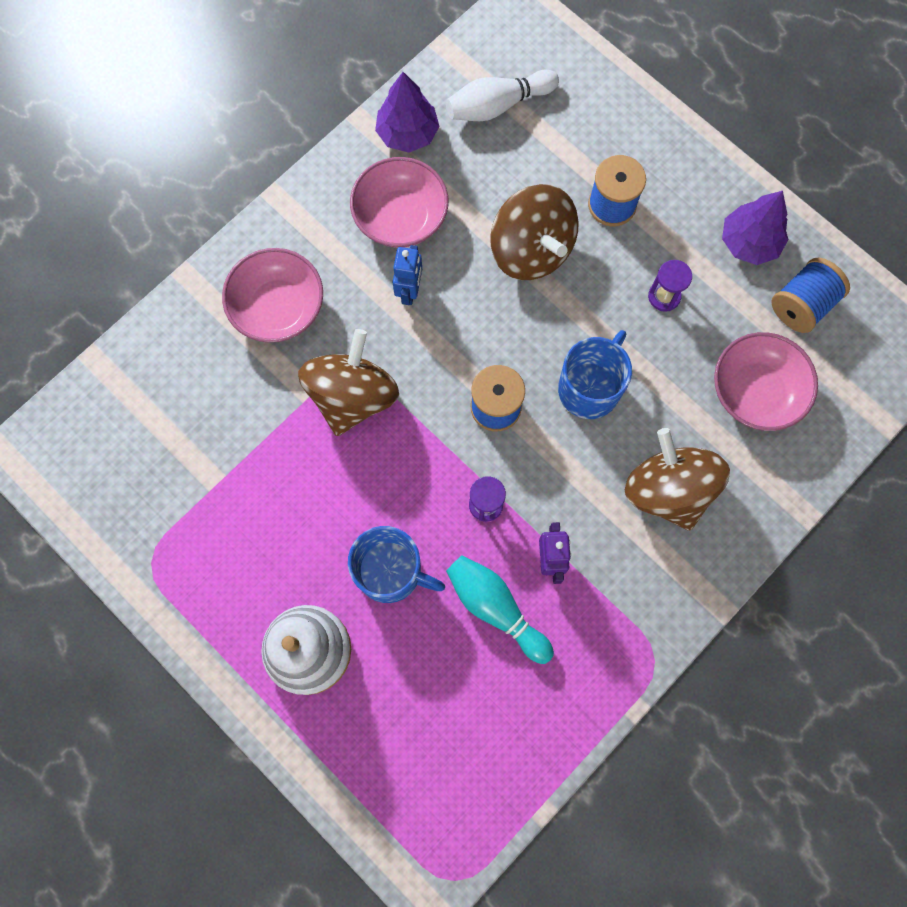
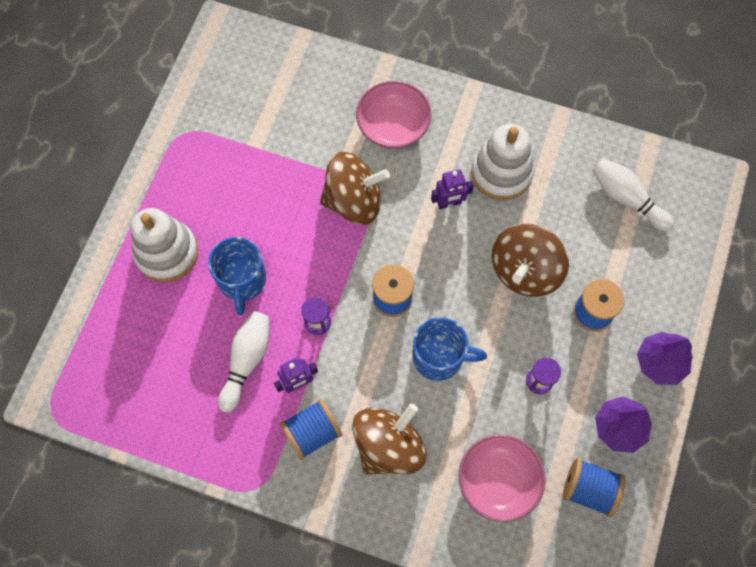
camera: 65 degrees right, 5 degrees down
(400, 217) = (501, 173): pink bowl -> white stacking toy
(407, 133) = (568, 148): purple tree -> purple tree (660, 362)
(409, 291) = (449, 203): blue robot -> purple robot
(496, 608) = (247, 361): turquoise bowling pin -> white bowling pin
(616, 568) = (312, 432): none -> blue spool

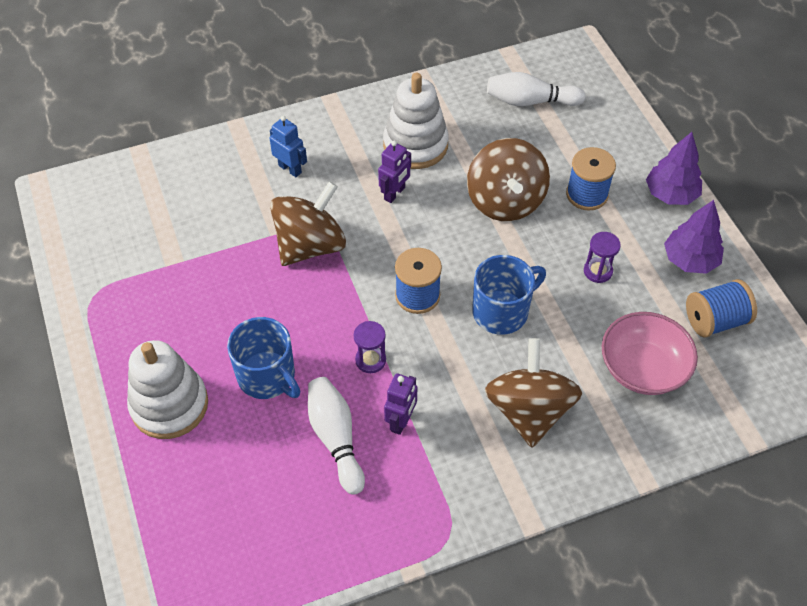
camera: 40 degrees left, 15 degrees down
(312, 432) = (453, 451): blue spool -> none
(393, 126) = (290, 169): pink bowl -> blue robot

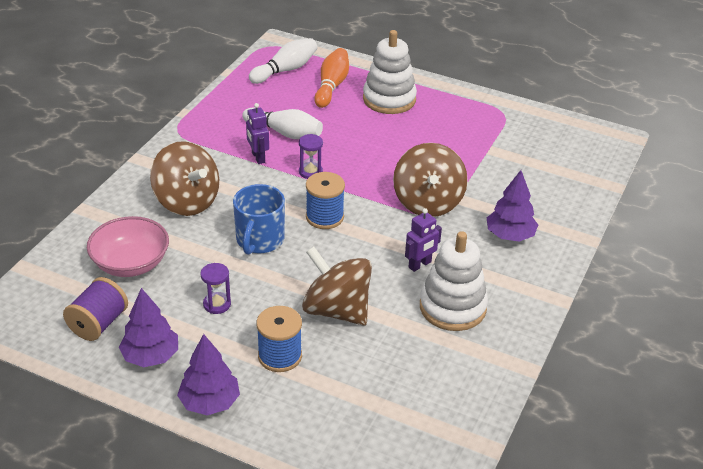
camera: 135 degrees right, 15 degrees down
(200, 479) = (331, 86): none -> orange bowling pin
(267, 376) = (357, 135): blue mug -> none
(290, 169) = (510, 235): blue robot -> purple tree
(394, 193) = (420, 265): purple robot -> purple robot turned 120 degrees counterclockwise
(530, 101) = (412, 408): white bowling pin -> white bowling pin (285, 70)
(715, 320) = (98, 324): blue spool -> purple spool

